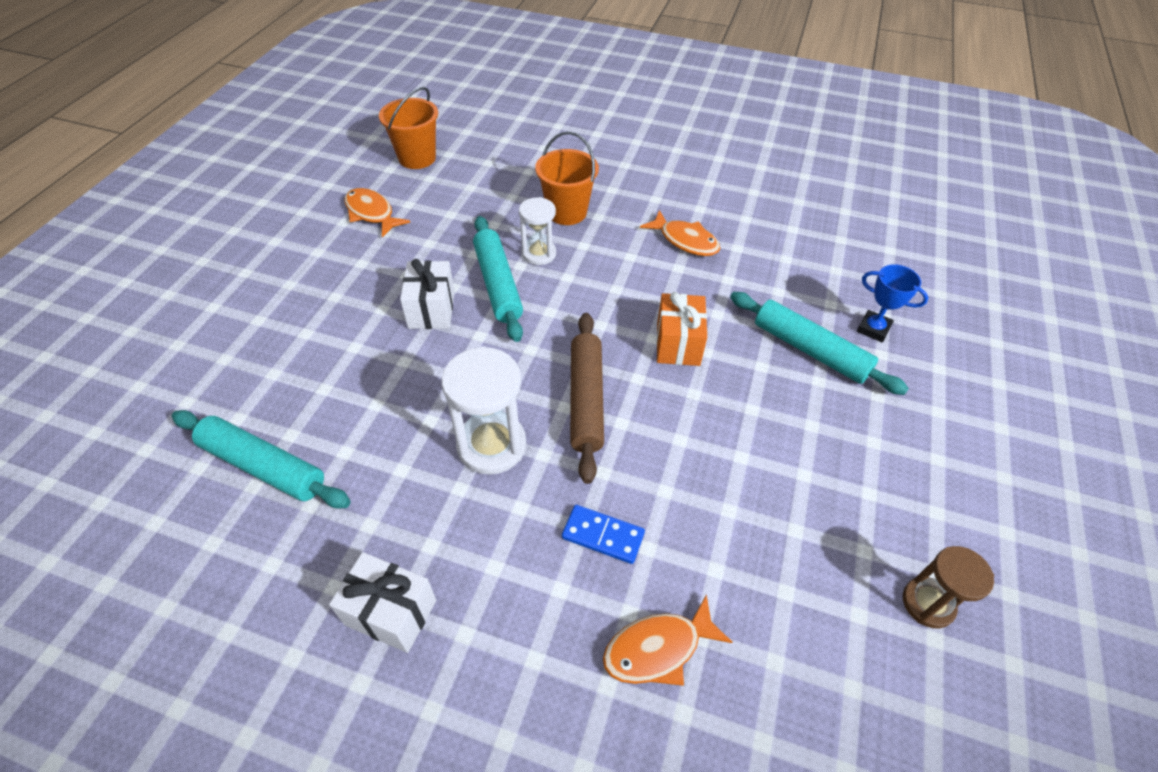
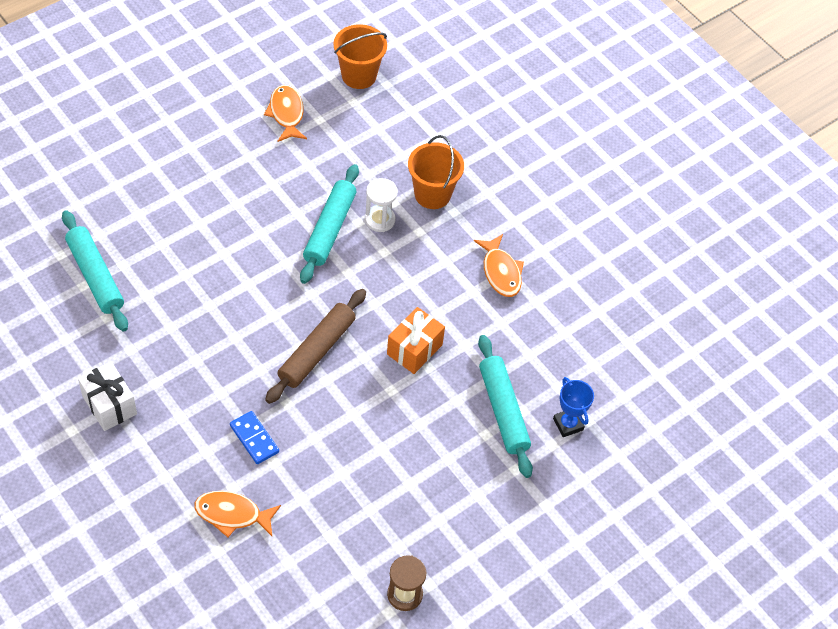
camera: 30 degrees right, 5 degrees up
(431, 309) = (269, 223): white gift -> none
(491, 445) = (234, 344): white hourglass -> none

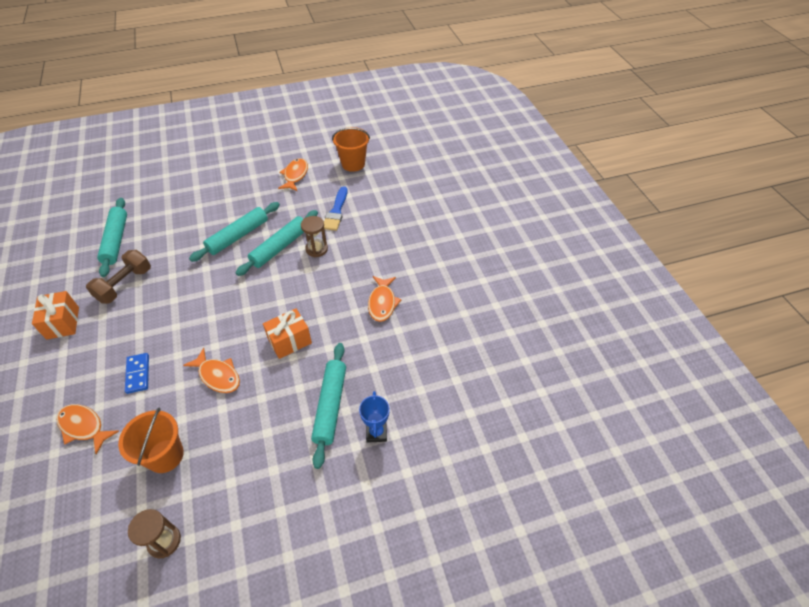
camera: 25 degrees right, 5 degrees down
(109, 405) = (63, 323): white gift -> orange gift
(154, 334) = (124, 285): none -> brown dumbbell
(263, 227) = (238, 236): none -> turquoise rolling pin
(316, 351) = (221, 324): brown rolling pin -> none
(353, 414) = (218, 376): none -> orange fish
(375, 158) = (336, 211): none -> blue brush
(380, 220) = (316, 249): white hourglass -> brown hourglass
(432, 194) = (361, 241): orange bucket -> orange bucket (165, 456)

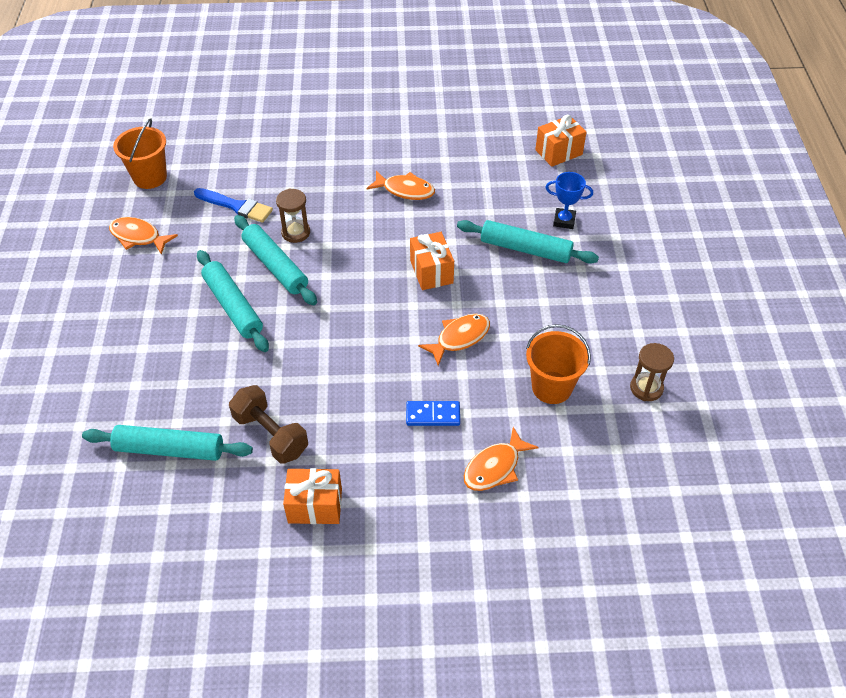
camera: 75 degrees left, 0 degrees up
(475, 411) = (558, 152): none -> orange gift

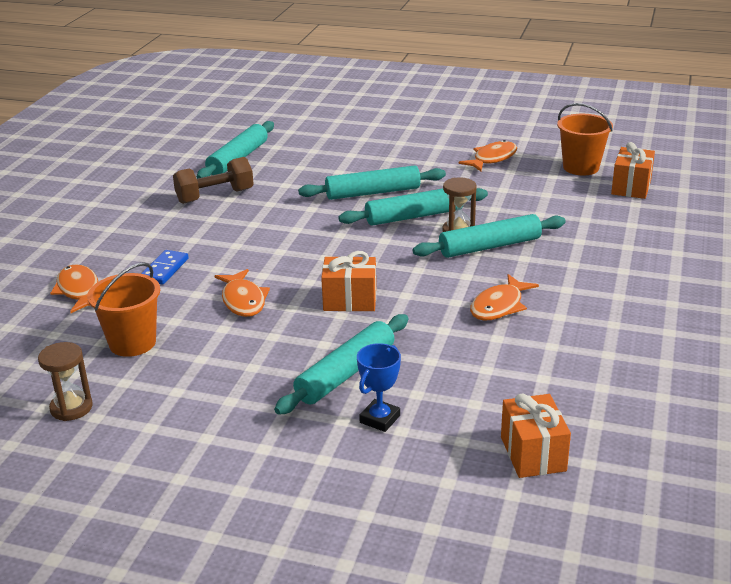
camera: 110 degrees right, 20 degrees down
(236, 206) = (516, 205): blue brush -> none
(315, 506) = (130, 206): orange gift -> orange gift (631, 187)
(317, 209) = (490, 246): none -> turquoise rolling pin

